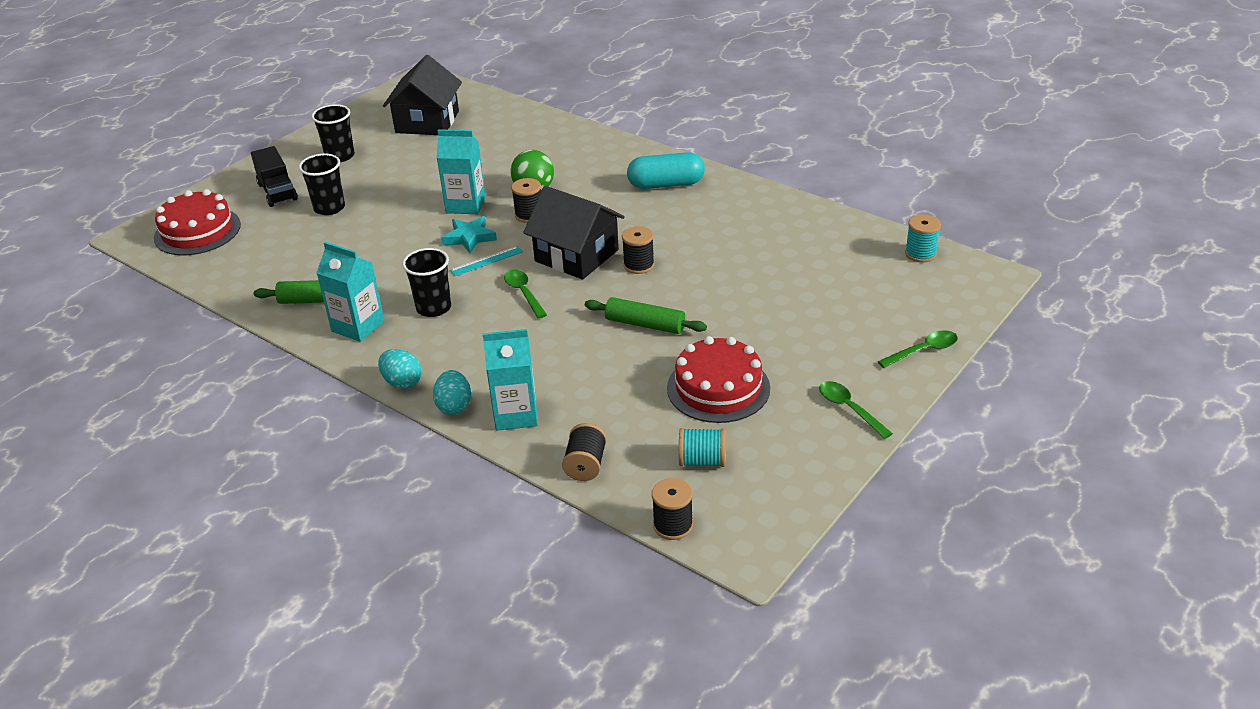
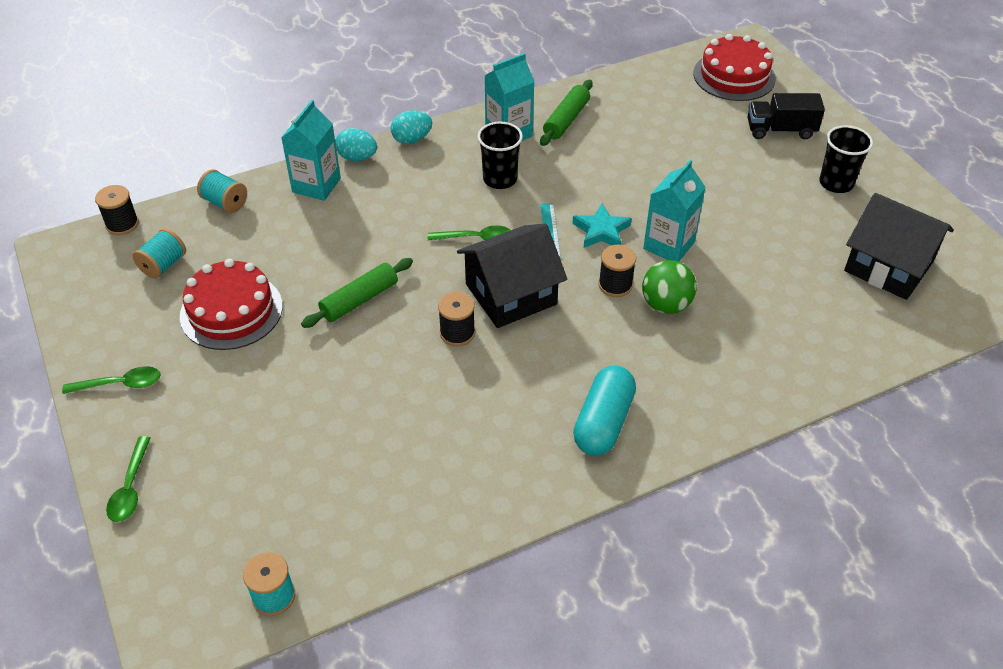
camera: 115 degrees right, 10 degrees up
(329, 208) = (725, 155): black cup -> none
(585, 465) = (225, 203): black spool -> turquoise spool

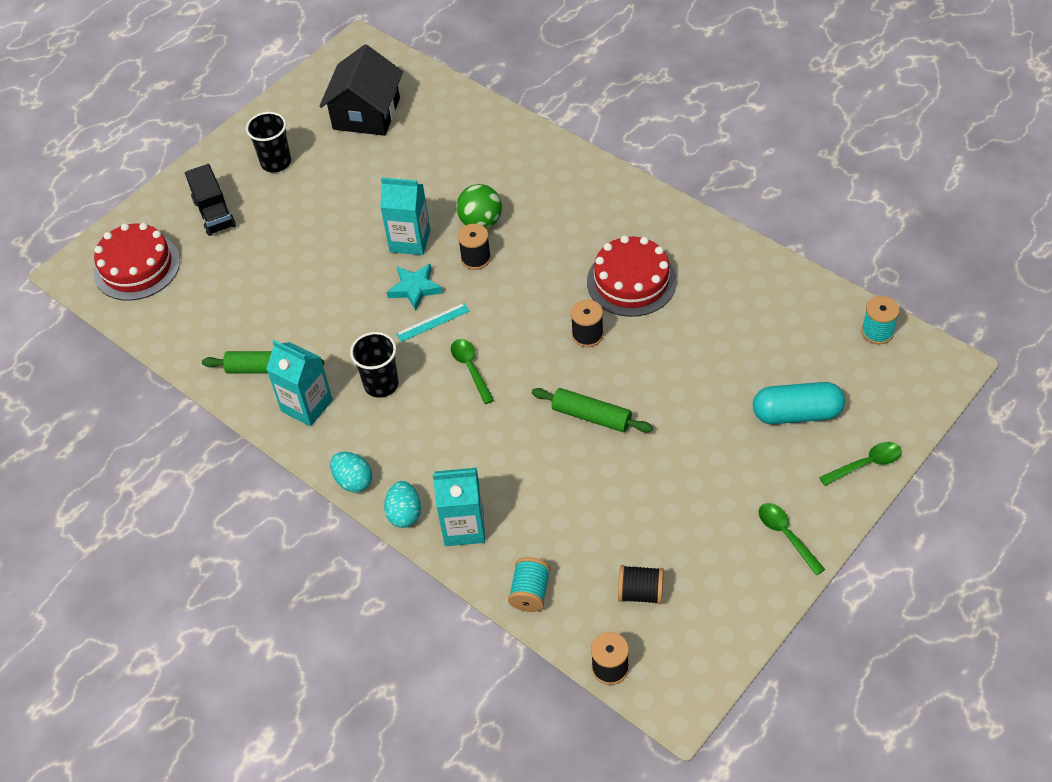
camera: 110 degrees left, 5 degrees up
(163, 265) = (640, 593): turquoise spool -> black spool
(231, 311) = (660, 503): red cake -> red cake (631, 281)
(511, 294) = (524, 318): black house -> none
(603, 422) = (619, 219): turquoise capsule -> turquoise capsule (796, 413)

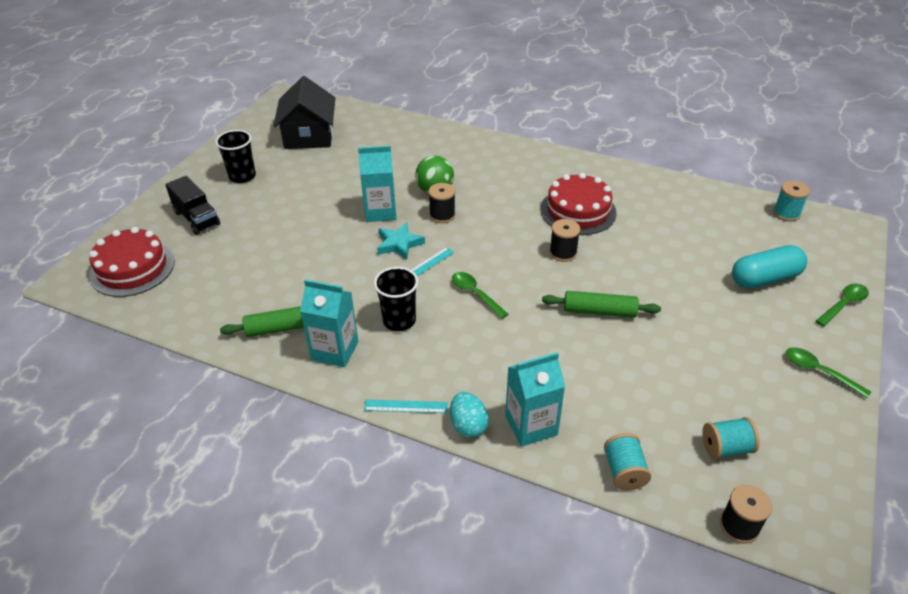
camera: 20 degrees left, 10 degrees down
(353, 481) = (405, 406): turquoise egg -> turquoise ruler
(640, 593) = (726, 448): black spool -> turquoise spool

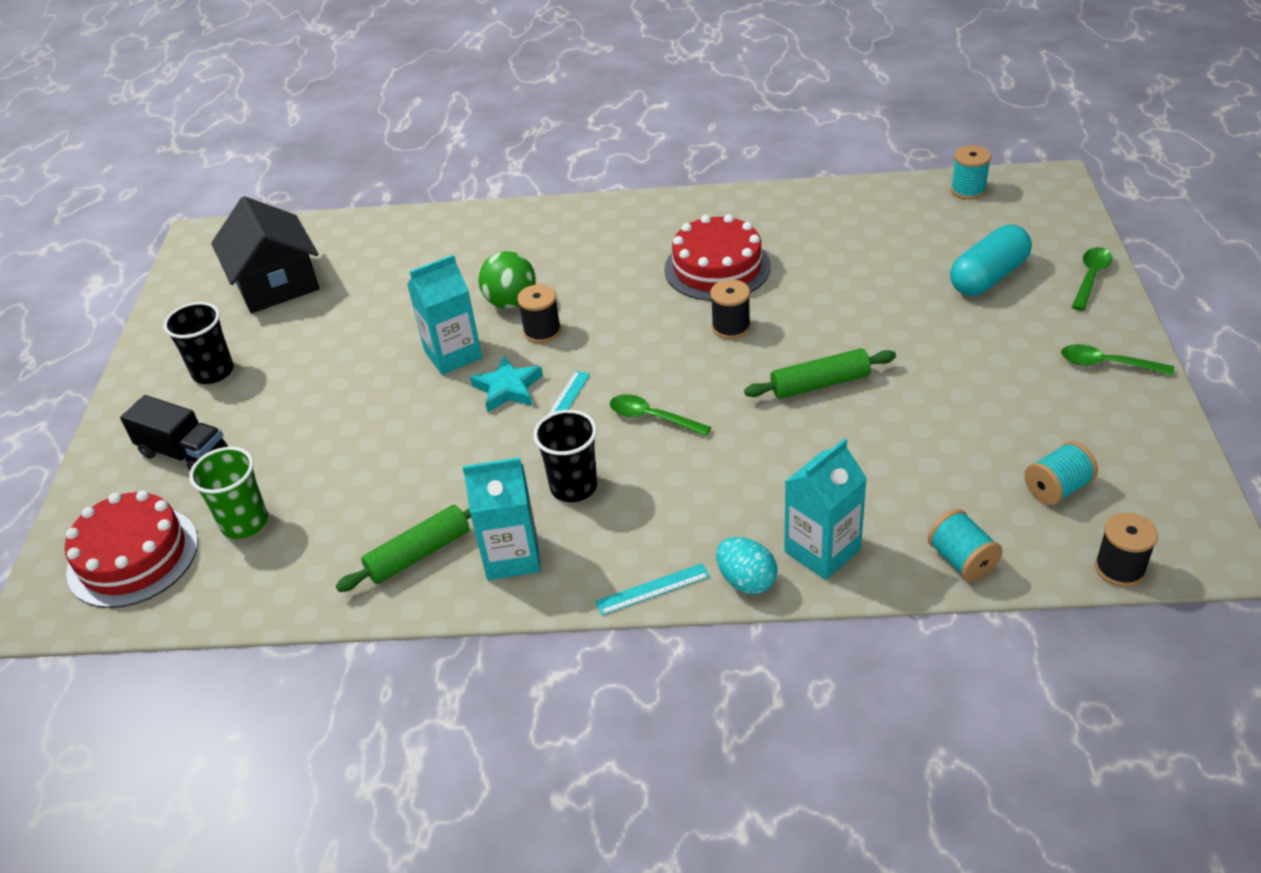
camera: 20 degrees left, 0 degrees up
(201, 271) = (245, 523): none -> green cup

